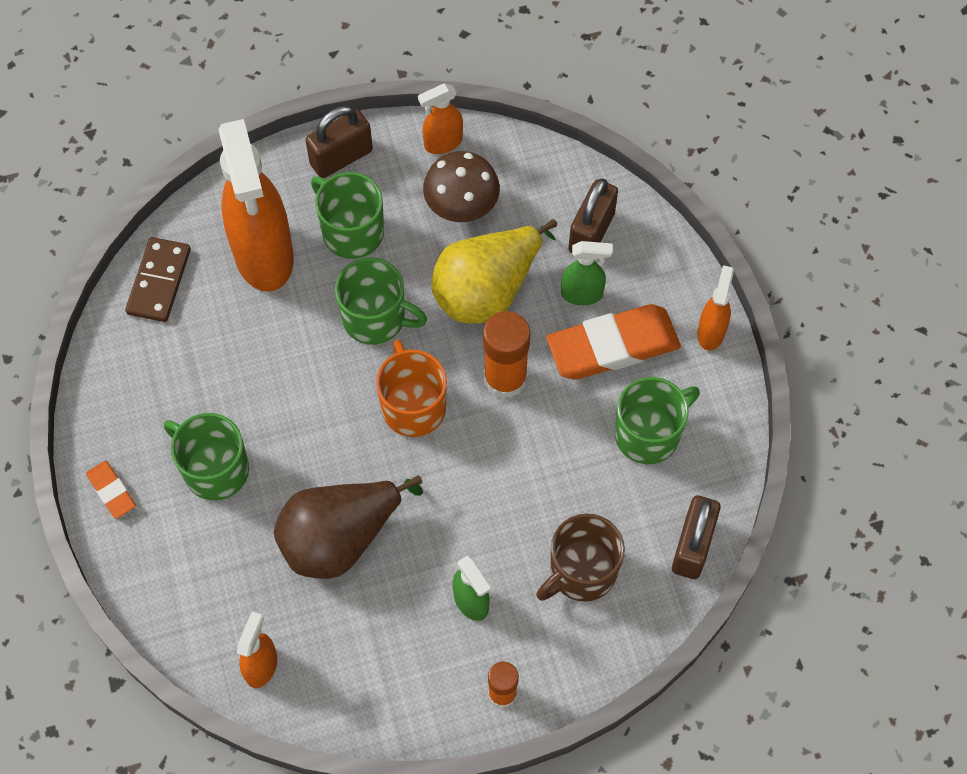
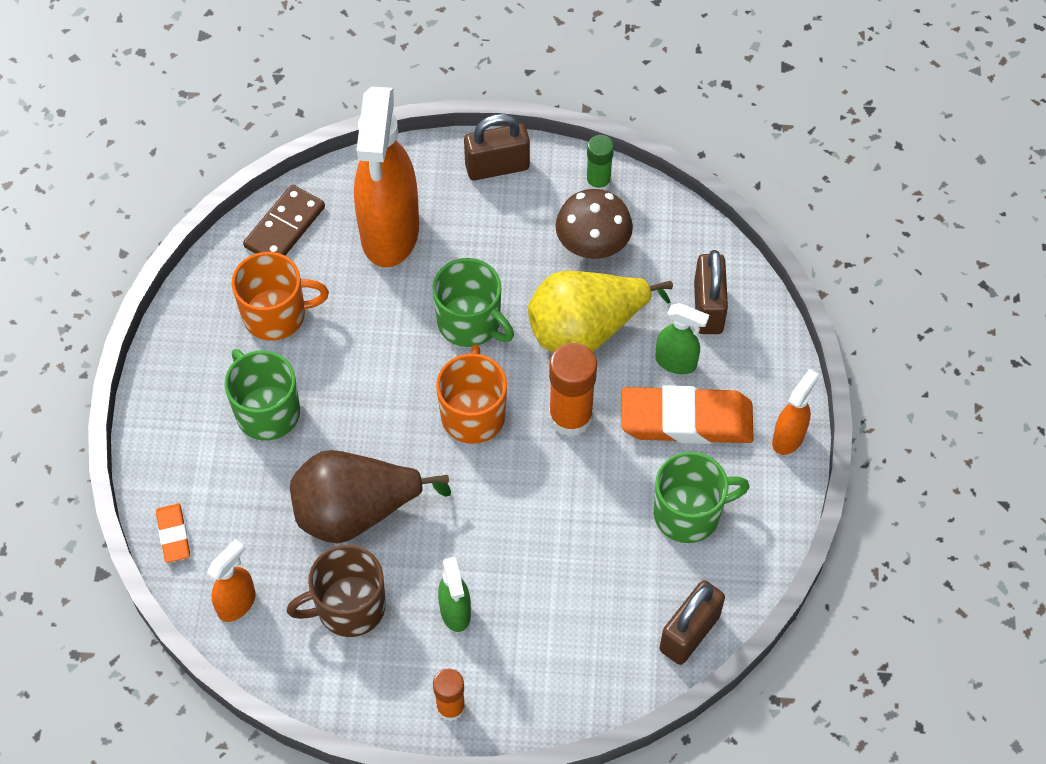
camera: 20 degrees right, 5 degrees down
(111, 491) = (166, 400): orange eraser -> orange eraser (173, 535)
(185, 371) = (276, 314): none -> orange mug
(351, 231) = (479, 237): green mug -> none
(442, 143) = (598, 182): orange spray bottle -> green glue stick
(581, 572) = (572, 620): brown mug -> brown mug (349, 607)
(591, 232) = (708, 308): brown padlock -> brown padlock turned 45 degrees counterclockwise

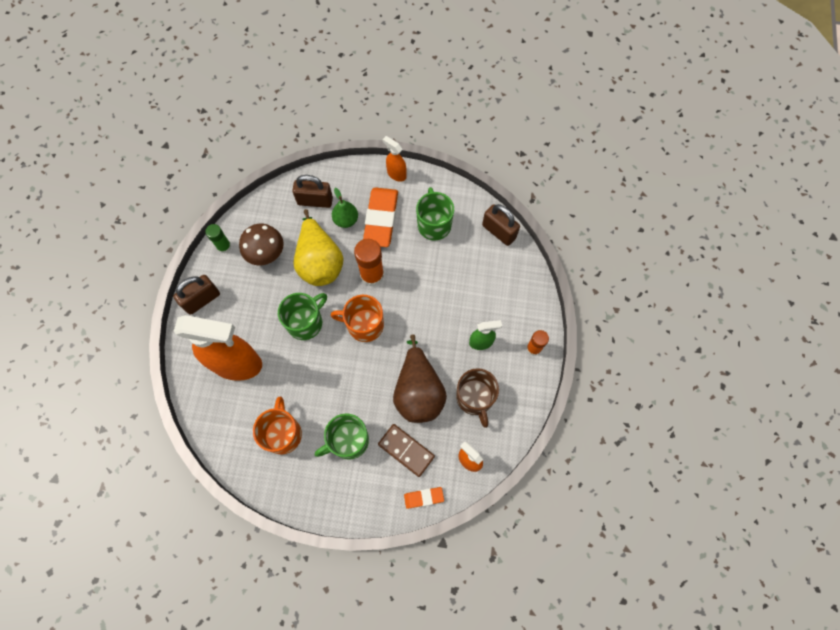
camera: 85 degrees left, 10 degrees up
(284, 227) = (221, 427): brown domino -> brown domino (406, 450)
(497, 167) = (202, 300): brown padlock -> brown padlock turned 60 degrees clockwise
(676, 362) = (346, 220): green spray bottle -> green pear

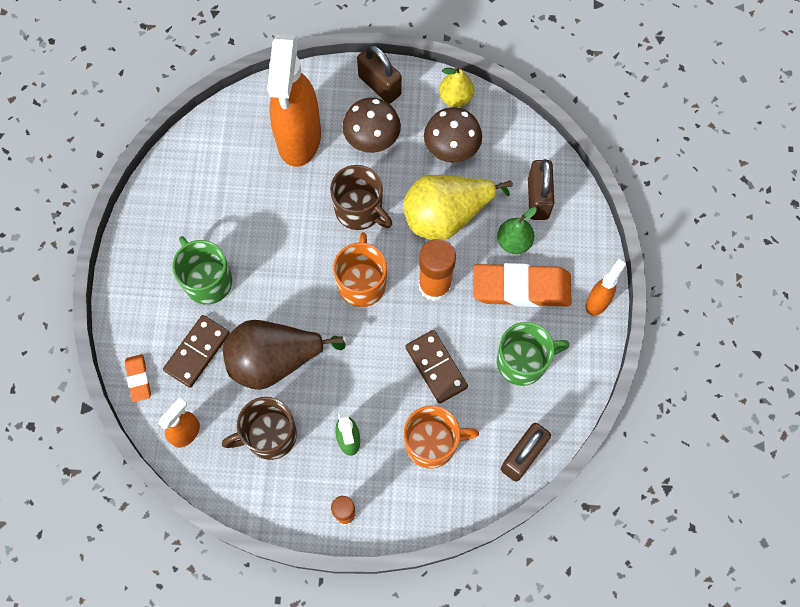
camera: 85 degrees right, 0 degrees up
(224, 246) = (455, 98): green glue stick -> yellow pear
(248, 309) = (372, 139): none -> brown mushroom
(283, 433) = (214, 204): orange mug -> orange mug (432, 443)
(305, 322) = (359, 210): green mug -> brown mug
(433, 280) = (436, 367): none -> brown domino

